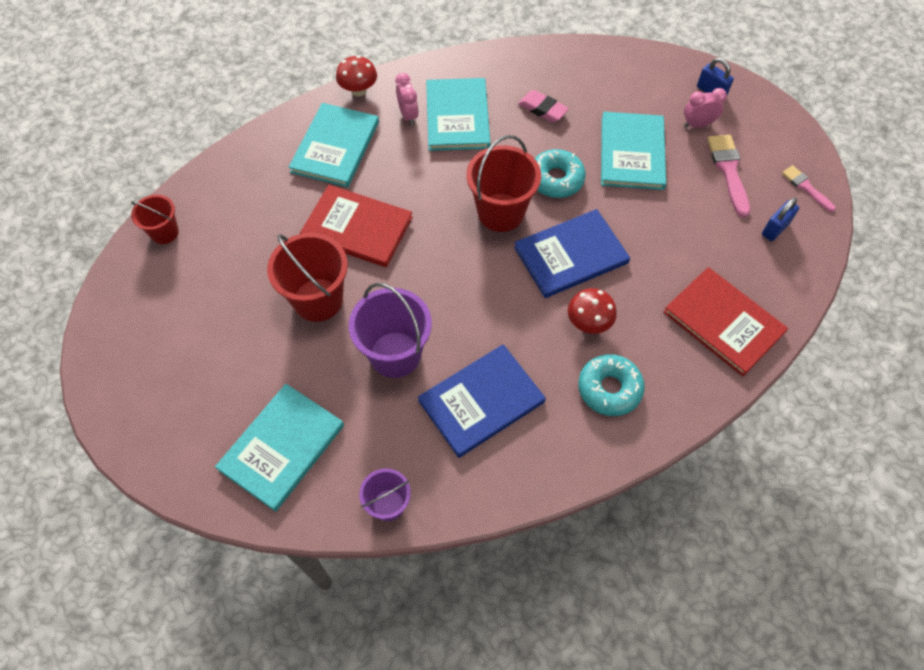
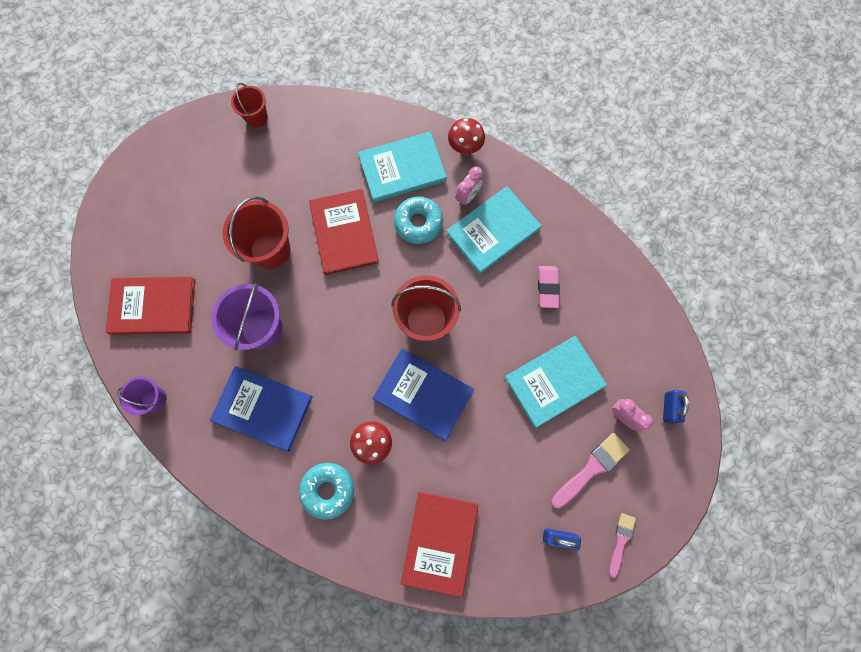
camera: 55 degrees right, 15 degrees up
(282, 447) = (153, 306): turquoise book -> red book
(556, 179) = (485, 340): turquoise donut -> turquoise donut (418, 223)

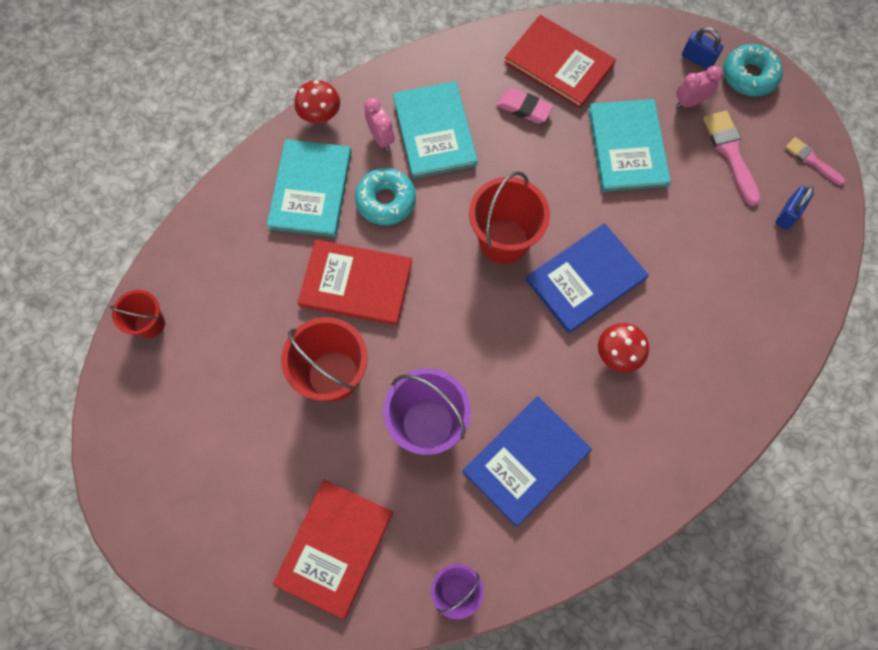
camera: 65 degrees left, 5 degrees down
(328, 490) = (651, 424): turquoise donut -> turquoise donut (749, 76)
(439, 542) = (752, 330): red book -> red book (559, 63)

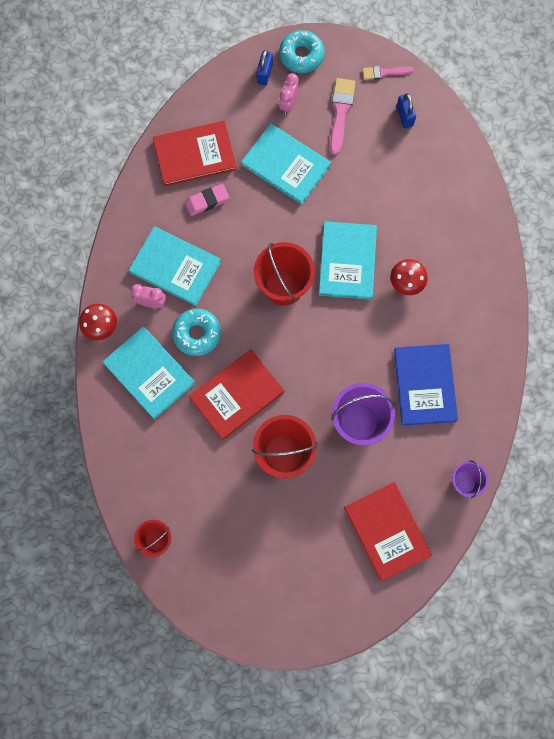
camera: 50 degrees left, 5 degrees up
(585, 279) = (347, 261): blue book -> turquoise book
(697, 59) = (264, 74): blue padlock -> blue padlock turned 60 degrees counterclockwise
(730, 153) = (340, 112): pink brush -> pink brush turned 75 degrees clockwise

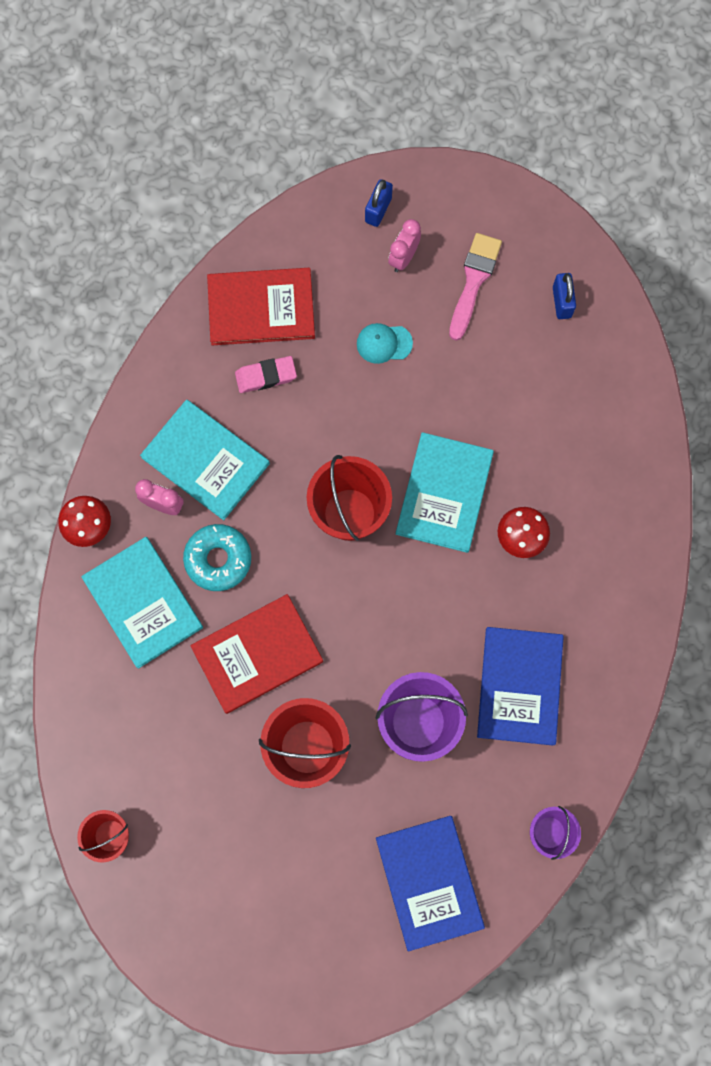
camera: 10 degrees right, 0 degrees up
(286, 165) = (384, 343): turquoise book -> turquoise cap
(301, 55) = (434, 193): turquoise donut -> none
(384, 73) = (544, 235): pink brush -> none
(387, 531) = (429, 882): red book -> blue book

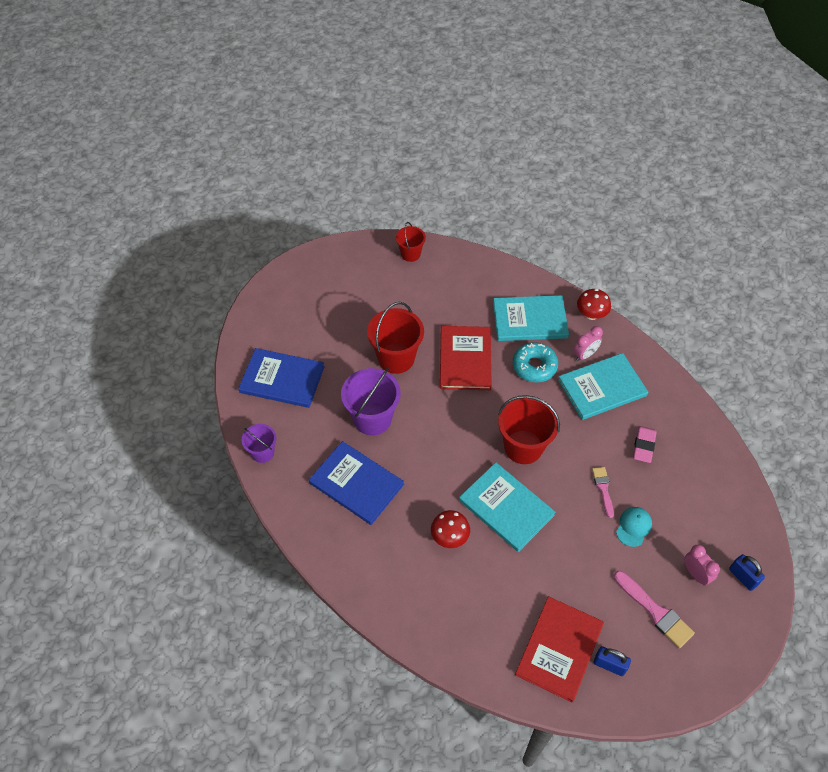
camera: 120 degrees right, 20 degrees down
(261, 308) = (695, 466): red book -> red book (559, 649)
(353, 397) = (603, 489): none -> pink brush

